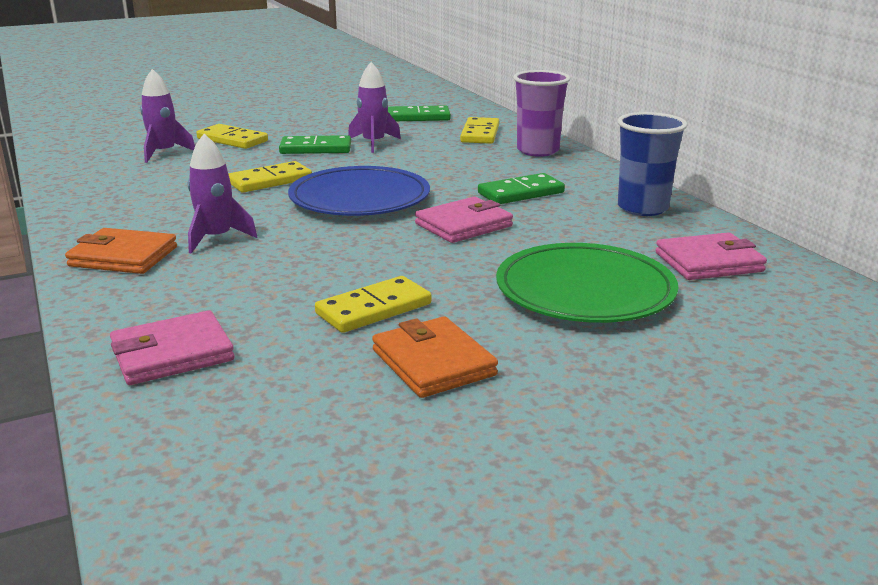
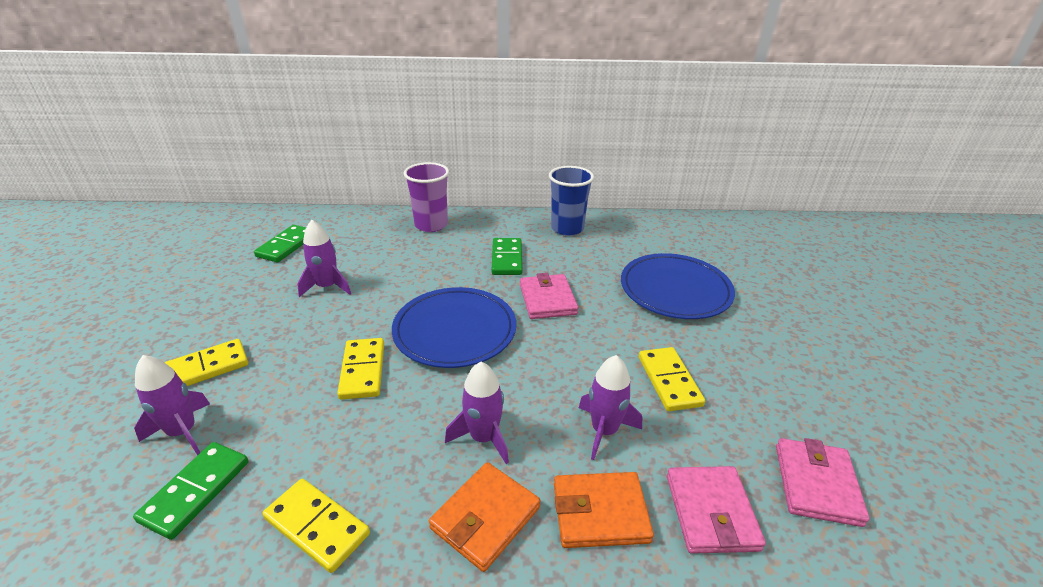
camera: 65 degrees left, 10 degrees up
(261, 286) = (604, 430): none -> purple rocket
(316, 148) = (302, 321): green domino -> green domino (195, 491)
(433, 363) = (754, 377): orange wallet -> orange wallet (600, 512)
(480, 134) = (366, 234): yellow domino -> yellow domino (317, 526)
(585, 290) = (675, 290): green plate -> blue plate
(709, 262) = (656, 239): pink wallet -> pink wallet (816, 484)

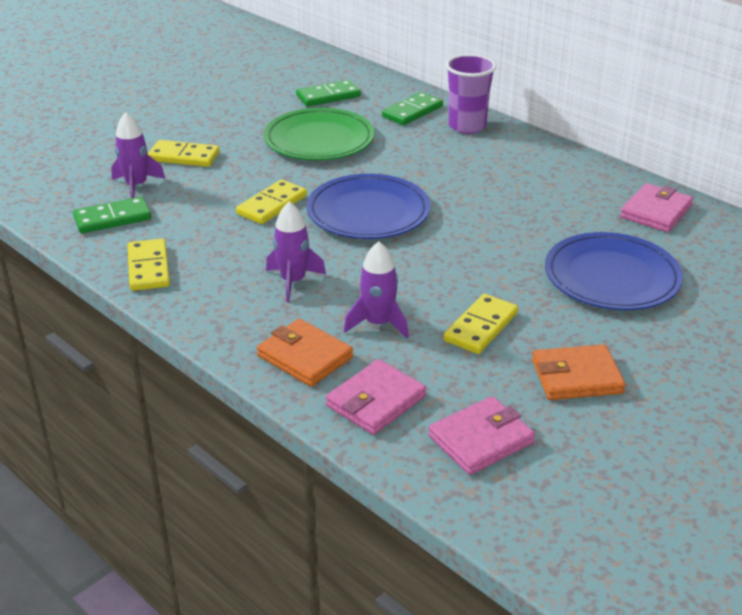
camera: 45 degrees right, 0 degrees up
(327, 287) = (319, 140): purple rocket -> green plate
(485, 518) = (236, 317): orange wallet -> orange wallet (576, 377)
(507, 259) = (492, 182): green domino -> green domino (412, 112)
(547, 299) = (476, 227): pink wallet -> pink wallet (656, 212)
(567, 228) = (595, 182): blue cup -> none

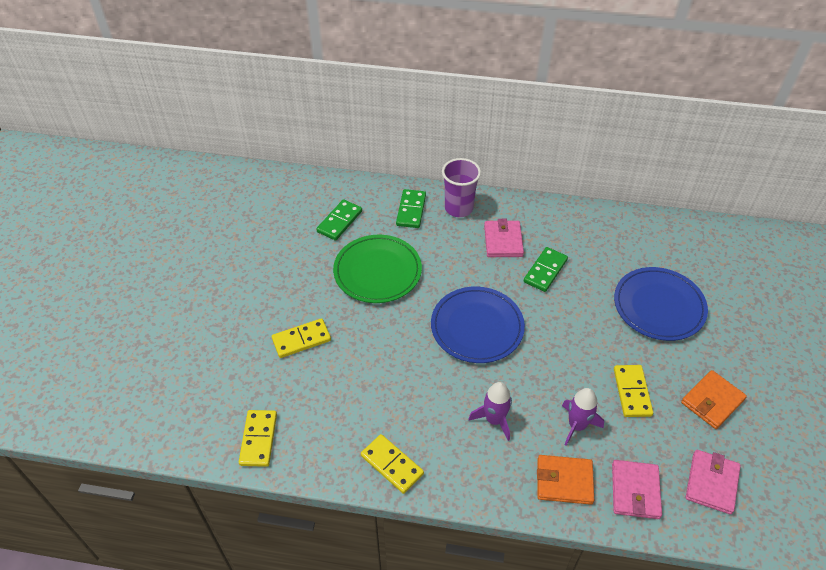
camera: 35 degrees left, 15 degrees up
(112, 218) = (316, 432): green domino -> green domino (545, 271)
(136, 186) = (299, 389): purple rocket -> none
(272, 205) = (411, 355): yellow domino -> yellow domino (259, 439)
(656, 212) = (632, 234): pink wallet -> pink wallet (503, 241)

